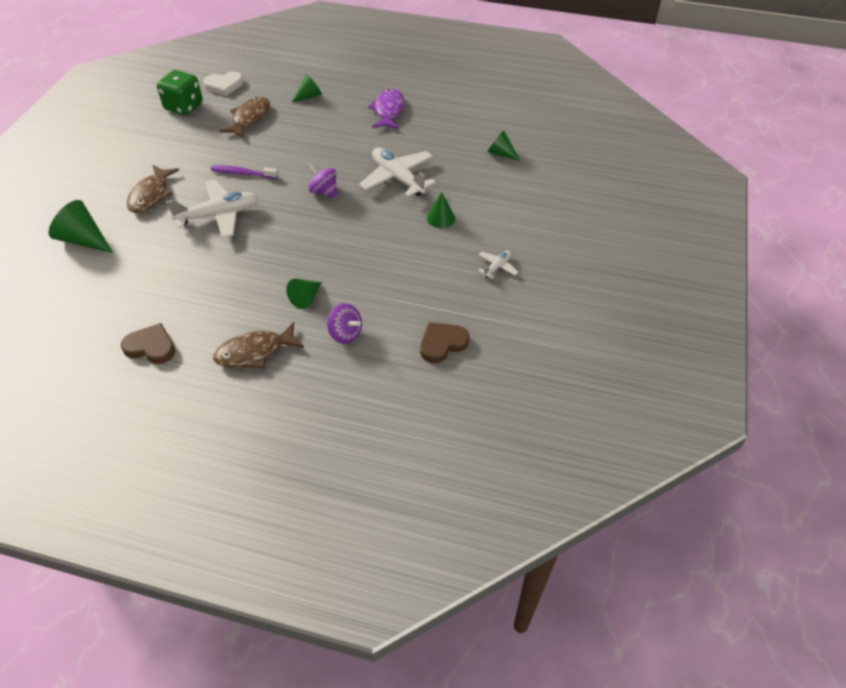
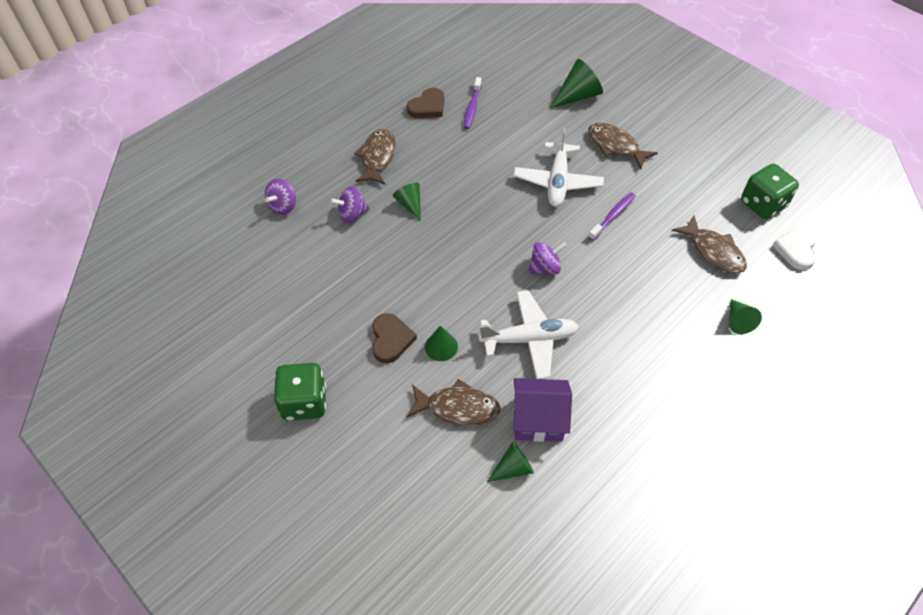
camera: 120 degrees right, 5 degrees up
(136, 310) = (472, 107): none -> purple toothbrush
(370, 394) = (283, 206): none -> purple spinning top
(388, 110) = (668, 389): purple fish -> none
(442, 343) = (290, 271): brown heart -> brown heart (391, 339)
(458, 154) = (538, 419): none -> purple house
(481, 191) = (458, 407): none -> brown fish
(497, 267) = (341, 358): white plane -> none
(549, 269) = (304, 402): none -> green dice

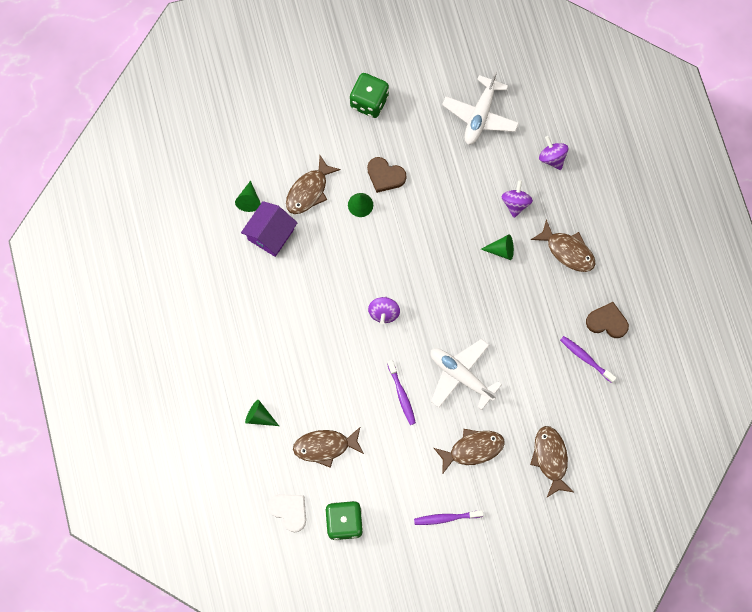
camera: 120 degrees right, 20 degrees up
(428, 106) = (607, 322): brown heart -> brown heart turned 120 degrees clockwise
(529, 339) = (331, 265): white plane -> white plane (480, 115)
(577, 96) = (550, 458): green cone -> brown fish
(689, 138) = (446, 518): none -> purple toothbrush

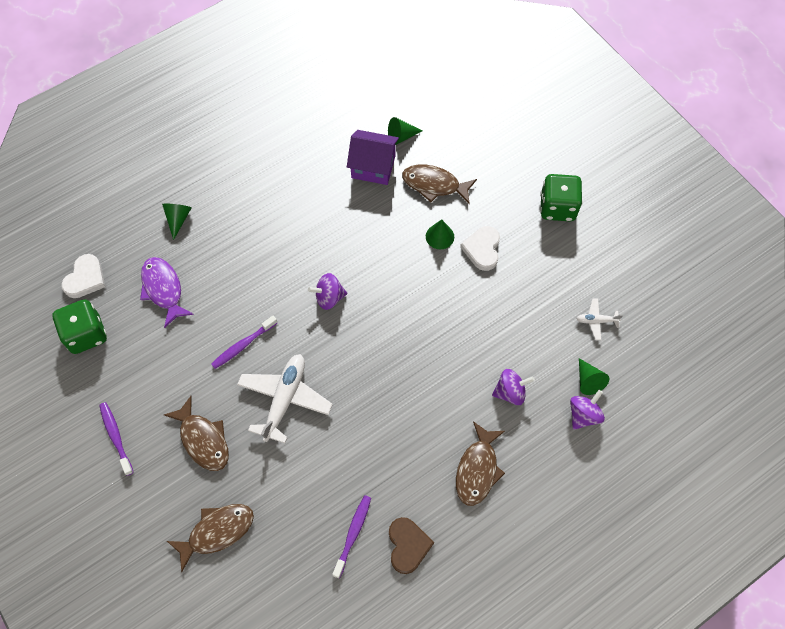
camera: 70 degrees right, 10 degrees down
(325, 446) = (163, 289): brown fish -> purple fish
(385, 176) = (482, 249): brown heart -> white heart
(480, 115) = (596, 321): white plane -> white plane, size x0.48
(501, 250) = (448, 395): green cone -> green cone (588, 381)

